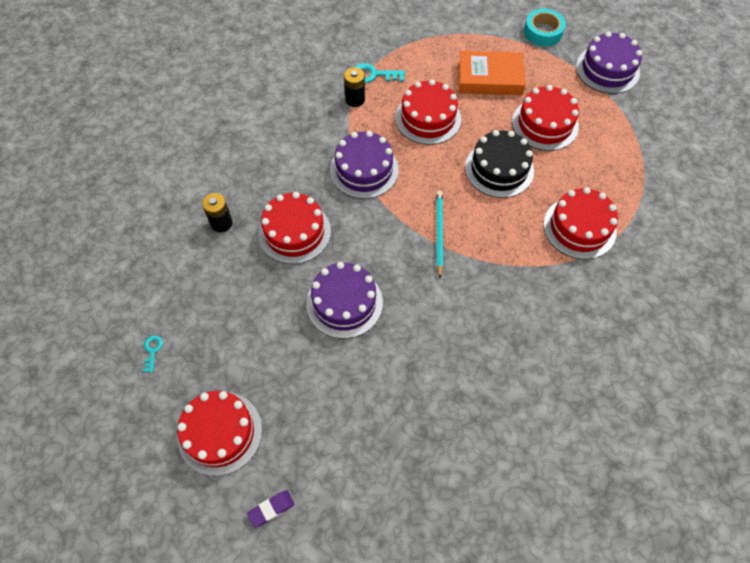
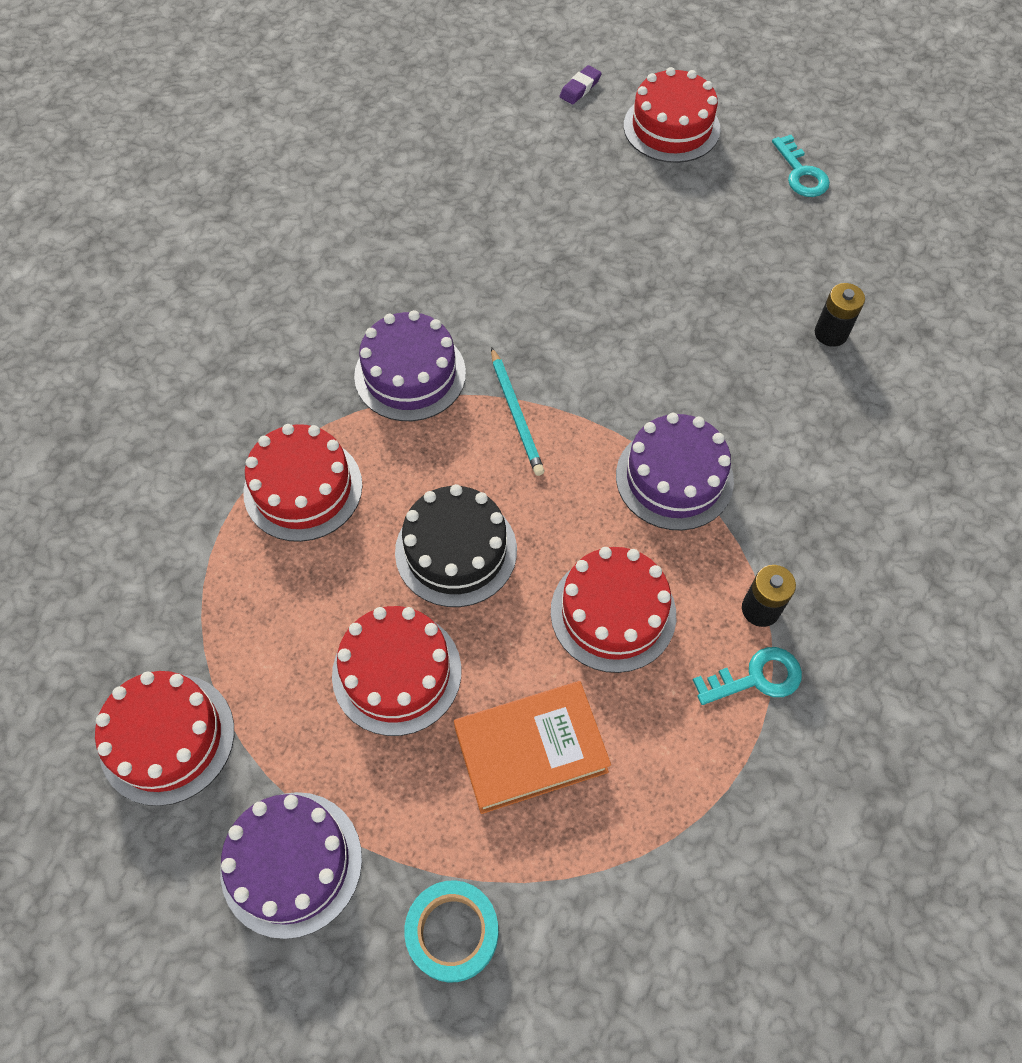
camera: 160 degrees right, 0 degrees up
(152, 350) = (801, 173): turquoise key -> turquoise key, size x1.72
(294, 232) = (722, 352): red cake -> red cake (167, 738)
(344, 303) = (605, 286): purple cake -> purple cake (410, 374)

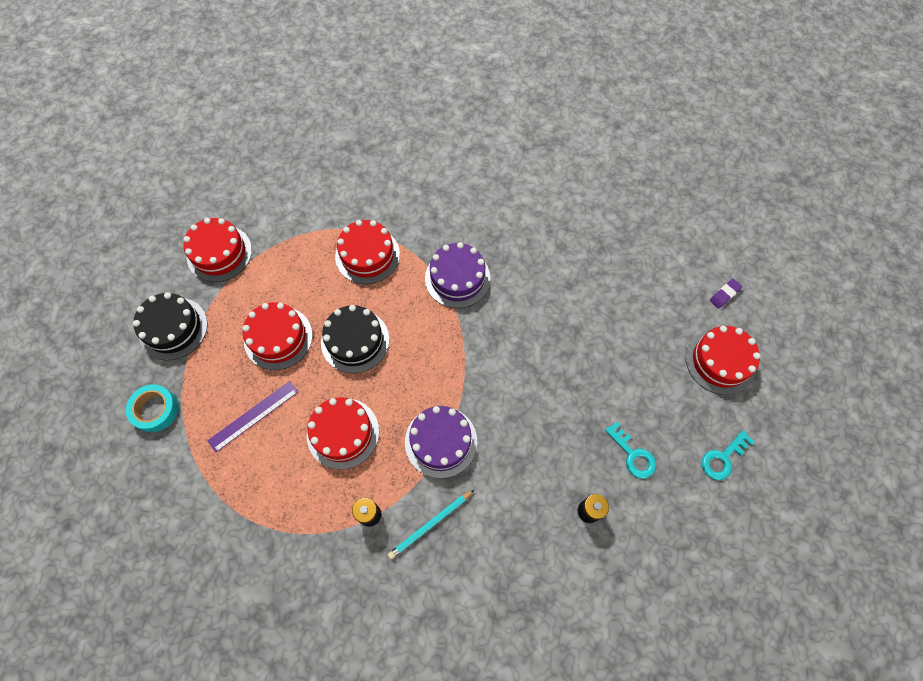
camera: 70 degrees right, 5 degrees up
(291, 863) = (173, 328): purple cake -> black cake
(516, 413) = (452, 341): turquoise pencil -> turquoise pencil (430, 524)
(531, 750) = (253, 416): orange book -> purple ruler
(580, 88) = (724, 294): purple eraser -> purple eraser turned 60 degrees counterclockwise
(756, 678) = (326, 523): turquoise key -> turquoise key (633, 455)

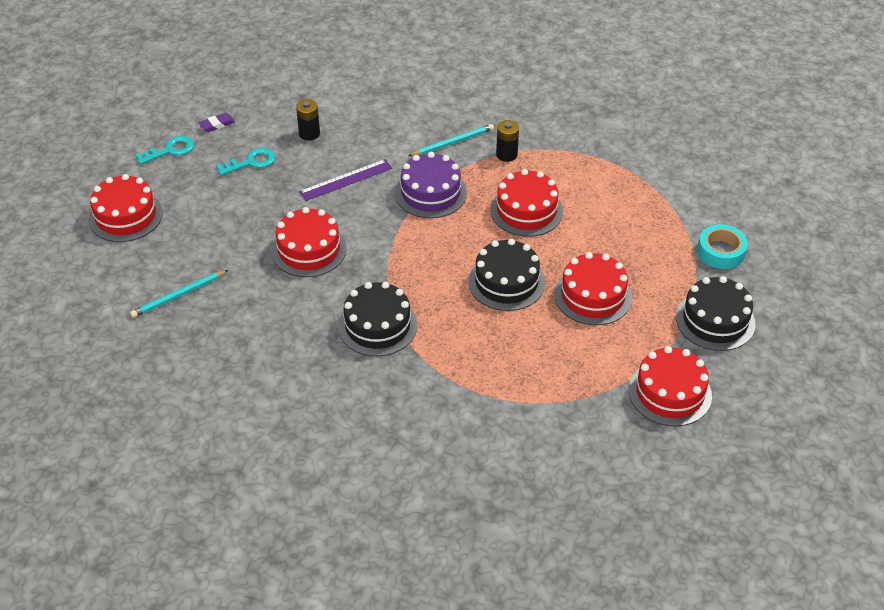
camera: 170 degrees left, 20 degrees down
(253, 416) = (617, 234): purple ruler -> purple ruler (346, 180)
(367, 255) = (482, 365): red cake -> red cake (309, 249)
(457, 278) = (377, 326): purple cake -> black cake
(630, 282) = (179, 295): none -> turquoise pencil
(633, 455) = (251, 162): turquoise key -> turquoise key turned 90 degrees clockwise
(724, 294) = (81, 270): purple eraser -> purple eraser (217, 124)

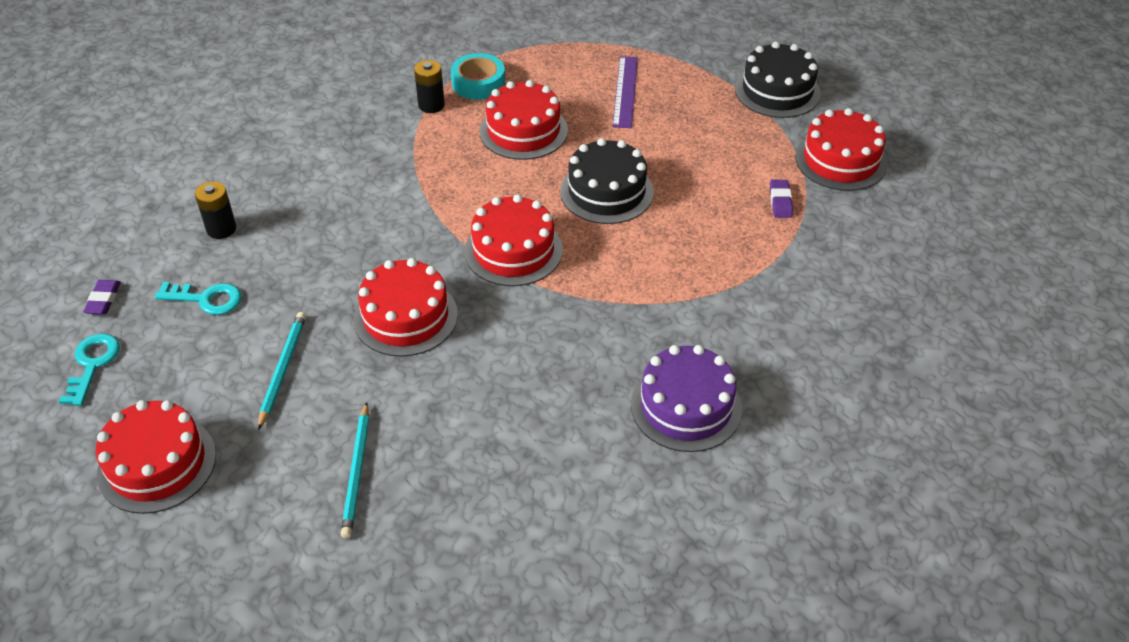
camera: 55 degrees left, 0 degrees up
(251, 162) = (207, 299): turquoise key -> turquoise key turned 90 degrees clockwise
(346, 180) = (331, 235): purple ruler -> purple ruler (625, 91)
(377, 326) = (577, 315): black cake -> none
(430, 193) = (425, 182): purple cake -> purple cake (686, 406)
(452, 142) = (369, 131): turquoise pencil -> turquoise pencil (282, 370)
(587, 378) = (780, 201): none -> purple eraser
(593, 296) = (679, 146): red cake -> red cake (513, 250)
(721, 251) = (698, 46): turquoise tape -> turquoise tape (478, 83)

